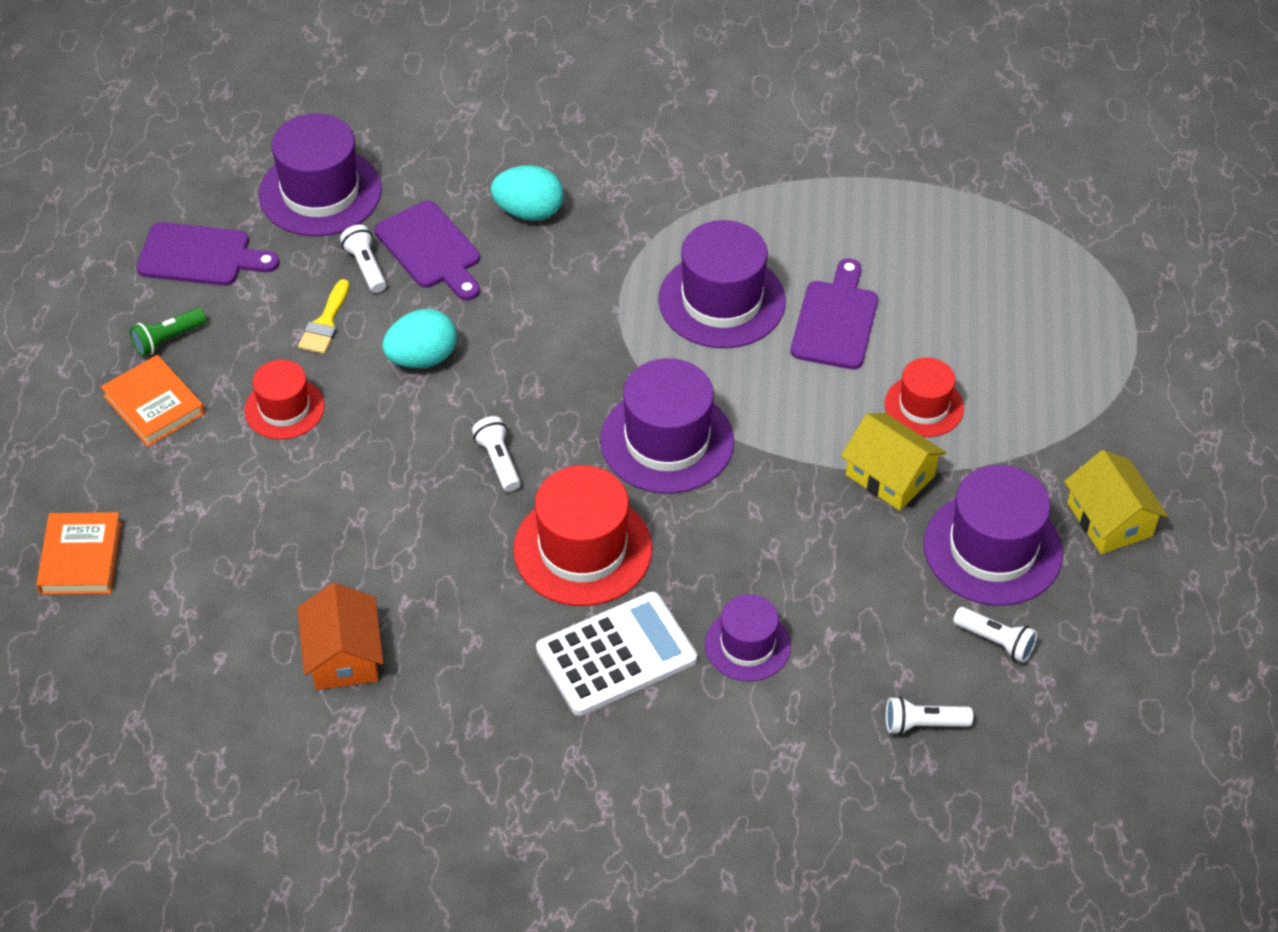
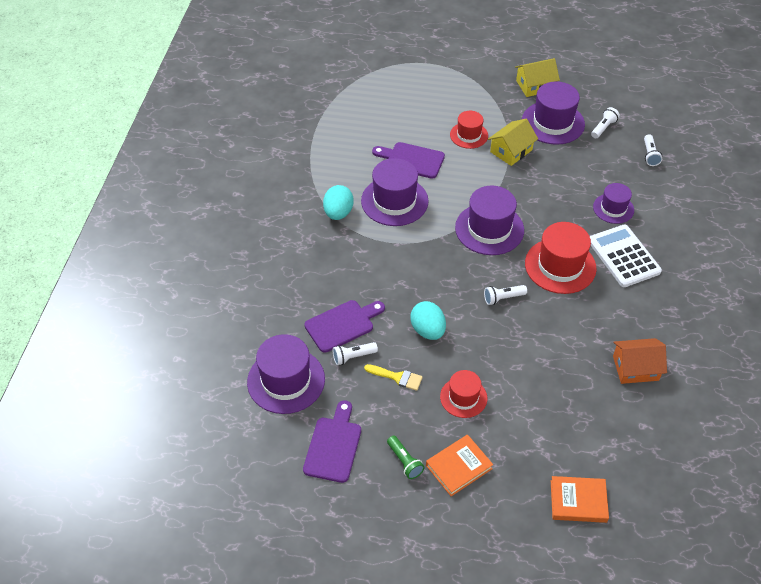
camera: 85 degrees left, 0 degrees up
(528, 212) = (318, 278): turquoise egg -> turquoise egg (338, 213)

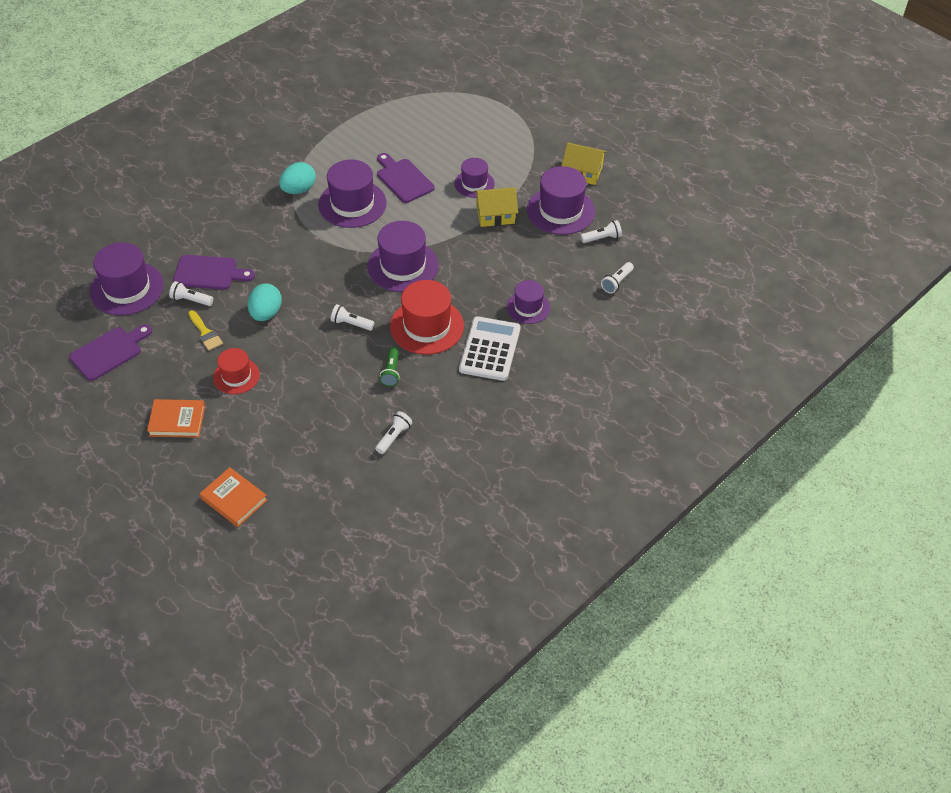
camera: 35 degrees right, 0 degrees up
(404, 461) = (144, 393): green flashlight -> green flashlight (391, 372)
(469, 135) = (474, 184): red hat -> purple hat
(635, 368) = (394, 437): orange house -> white flashlight

